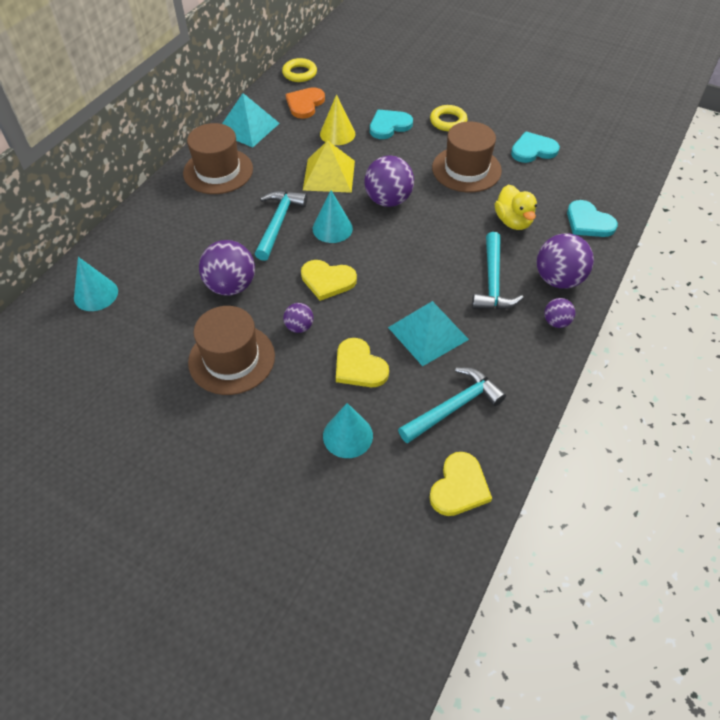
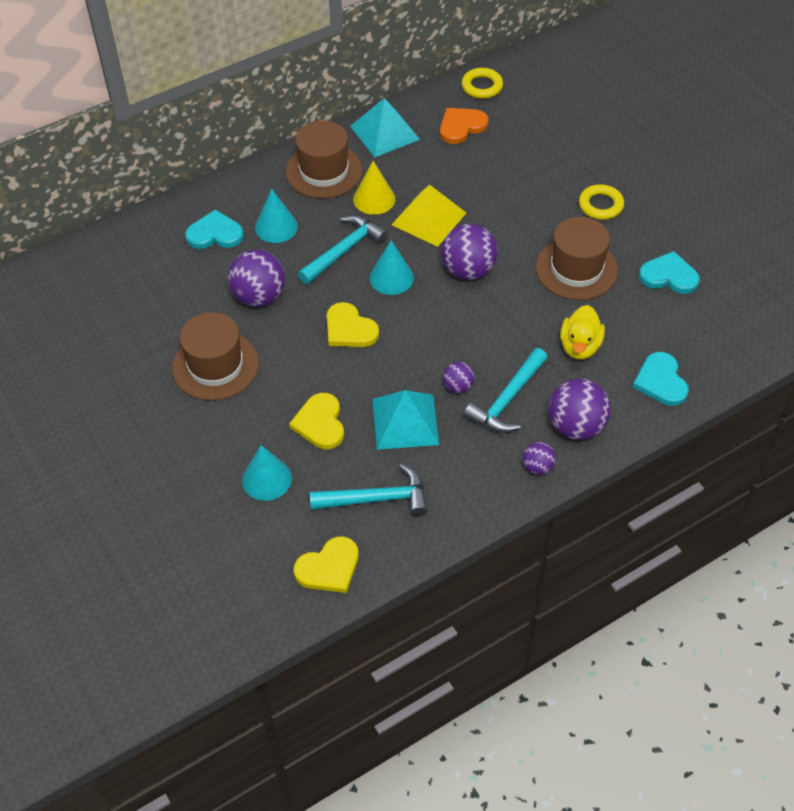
camera: 30 degrees right, 0 degrees up
(96, 294) = (139, 254): turquoise cone -> turquoise cone (276, 227)
(299, 327) = (293, 362): purple ball -> purple ball (458, 386)
(337, 134) = (471, 174): yellow cone -> yellow cone (374, 199)
(389, 126) = (532, 186): turquoise heart -> turquoise heart (215, 234)

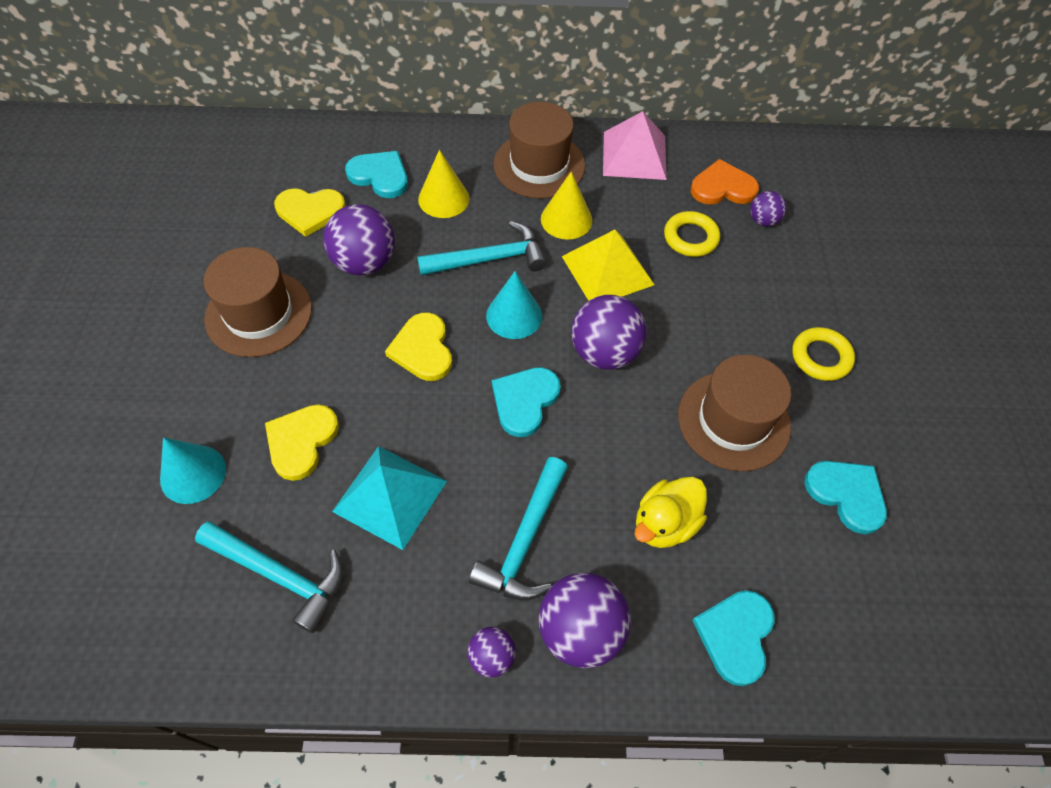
camera: 30 degrees right, 5 degrees up
(276, 227) = (443, 199): turquoise cone -> yellow cone
(329, 568) = (157, 630): yellow heart -> yellow heart (310, 211)
(385, 132) = (634, 155): turquoise pyramid -> pink pyramid
(442, 324) = (525, 401): none -> turquoise heart
(458, 386) = (482, 488): purple ball -> purple ball (763, 220)
(482, 86) = (778, 155): yellow ring -> yellow ring (690, 238)
(507, 400) = (524, 541): turquoise hammer -> turquoise hammer turned 45 degrees counterclockwise

